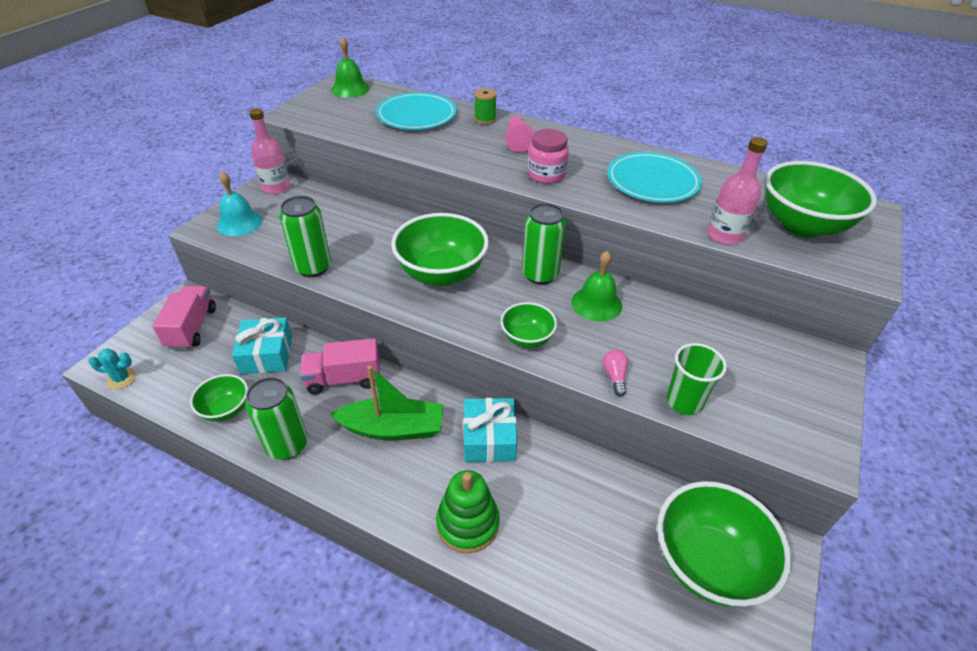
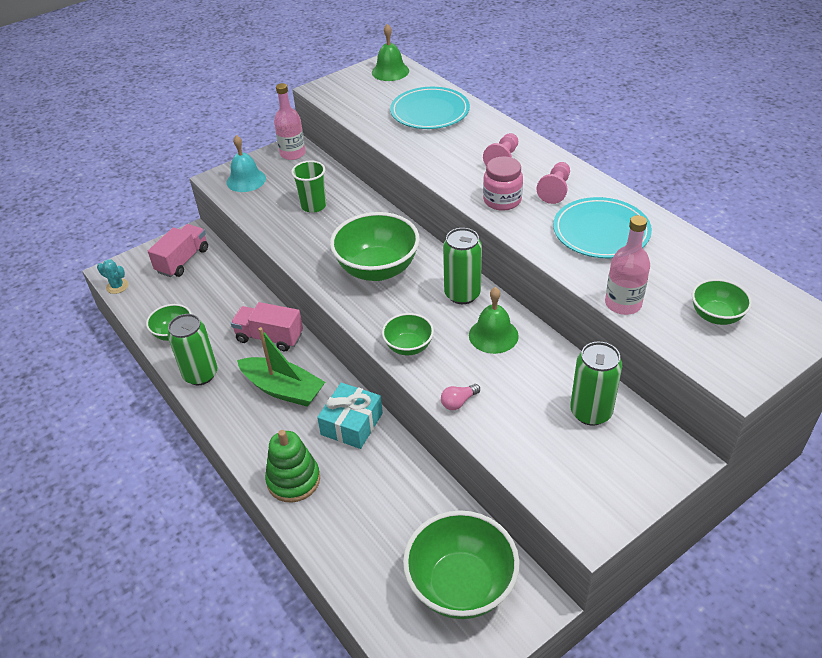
camera: 30 degrees right, 0 degrees up
(266, 354) = (224, 299): turquoise gift -> none
(313, 267) = (279, 235): green can -> green can (591, 412)
(485, 119) = (490, 129): green spool -> none
(584, 157) = (555, 190): none -> pink pawn
(614, 376) = (458, 402): pink light bulb -> pink light bulb turned 150 degrees counterclockwise
(684, 401) = (502, 443): green cup -> green cup (313, 206)
(802, 225) = (716, 316): green bowl -> green bowl, size x0.53

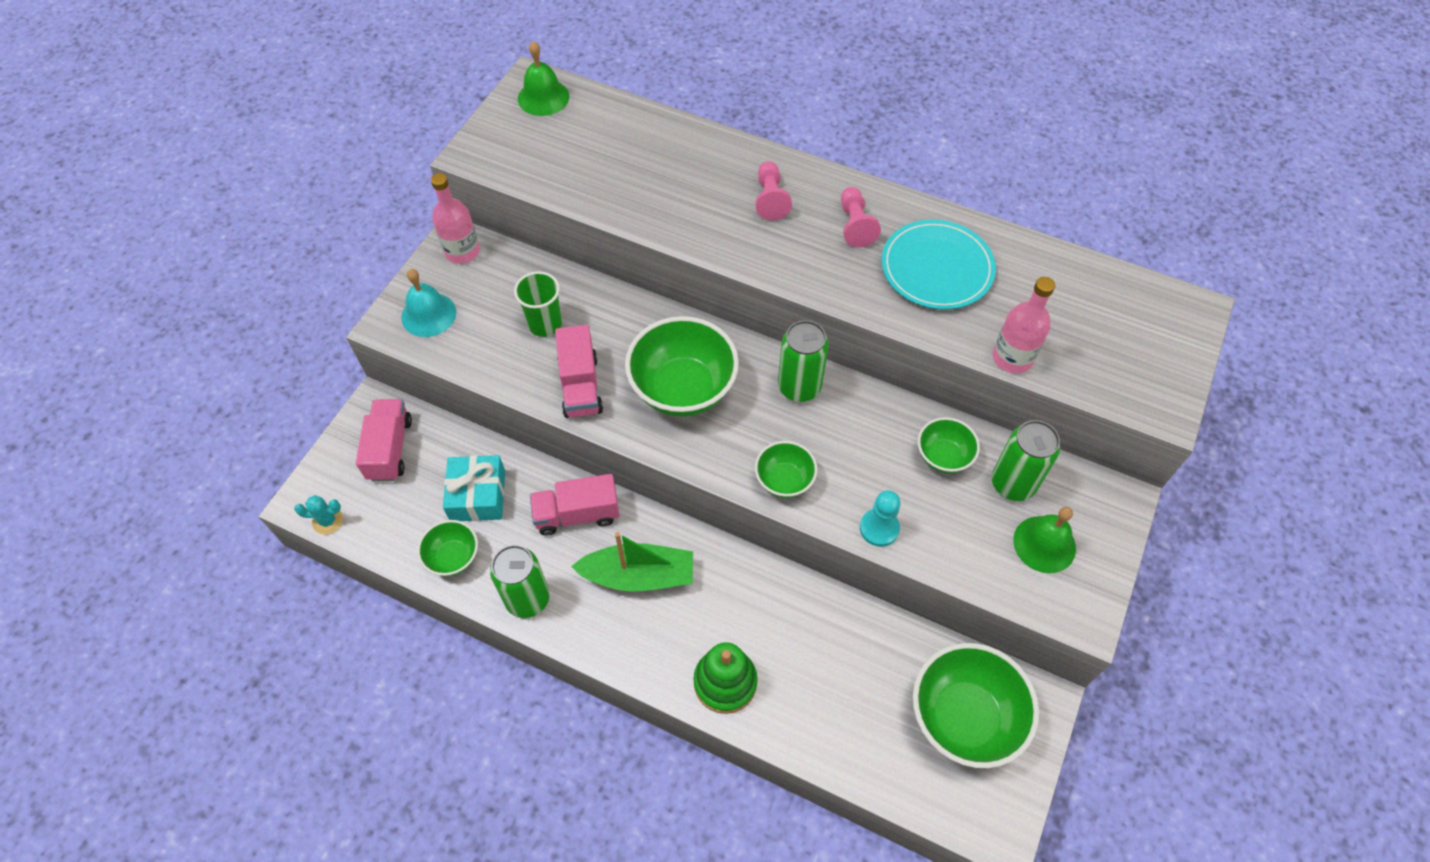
camera: 30 degrees left, 15 degrees up
(310, 246) = (580, 386): none -> pink truck
(352, 424) = (743, 585): turquoise gift -> turquoise gift (478, 495)
(430, 112) = (637, 151): turquoise plate -> none
(458, 402) = (879, 528): pink light bulb -> turquoise pawn
(493, 335) = (864, 428): green bell -> green bell (1044, 544)
(502, 200) = (806, 261): pink jar -> none
(716, 316) = (1106, 338): green bowl -> green bowl (943, 456)

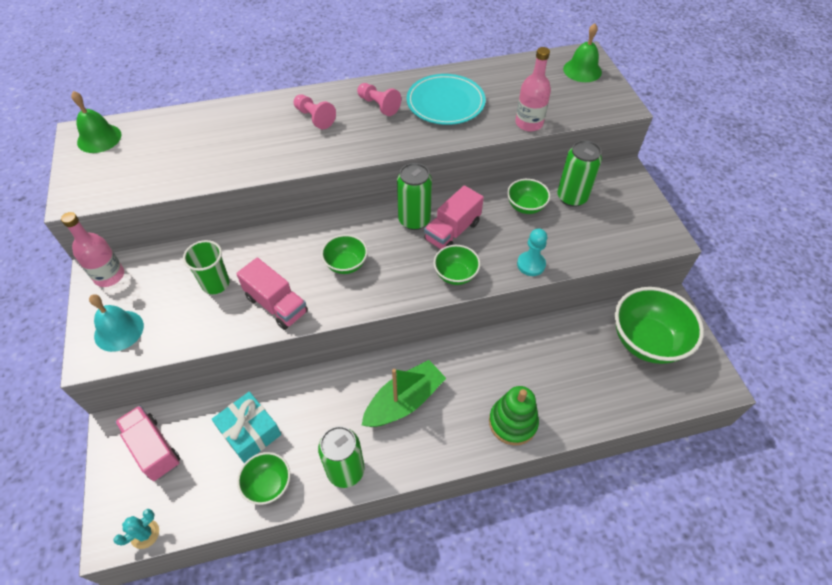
camera: 40 degrees left, 5 degrees down
(577, 514) = (330, 394): pink truck -> pink truck (452, 231)
(683, 389) = (346, 264): green bowl -> green bowl, size x0.53
(1044, 544) = (615, 216): green bell -> green bell (582, 70)

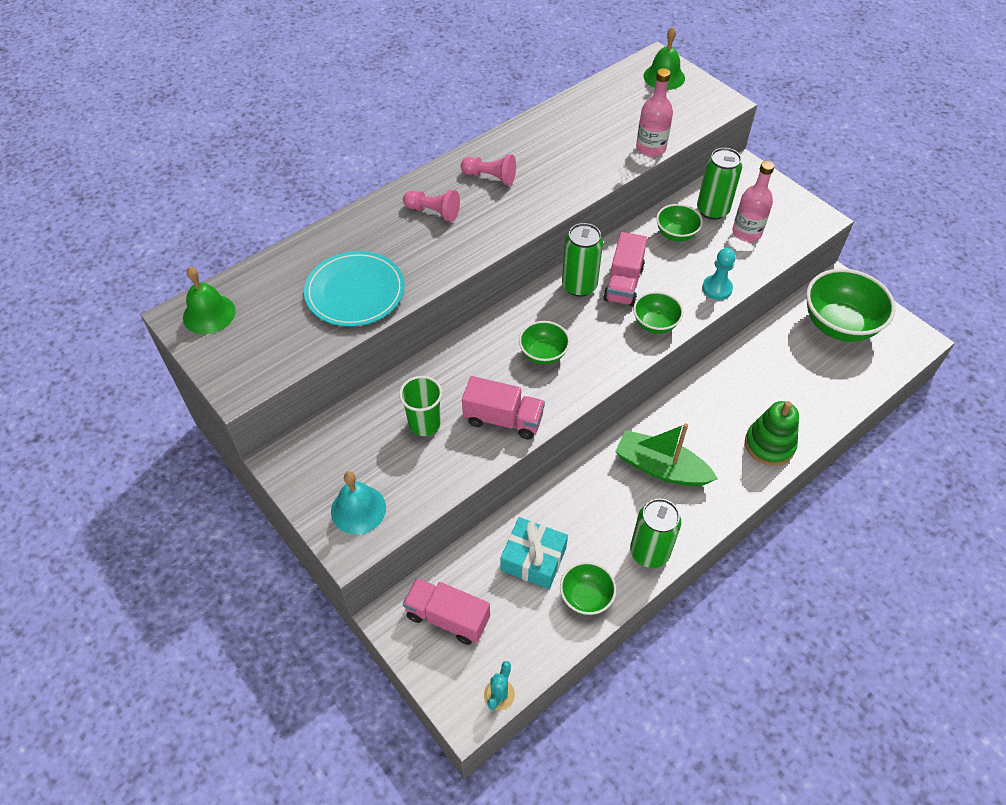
camera: 25 degrees left, 0 degrees up
(109, 276) = (301, 461): pink bottle -> pink bottle (746, 232)
(404, 401) = (661, 468): green boat -> green boat turned 90 degrees counterclockwise
(445, 103) = (556, 153): turquoise plate -> turquoise plate (355, 292)

